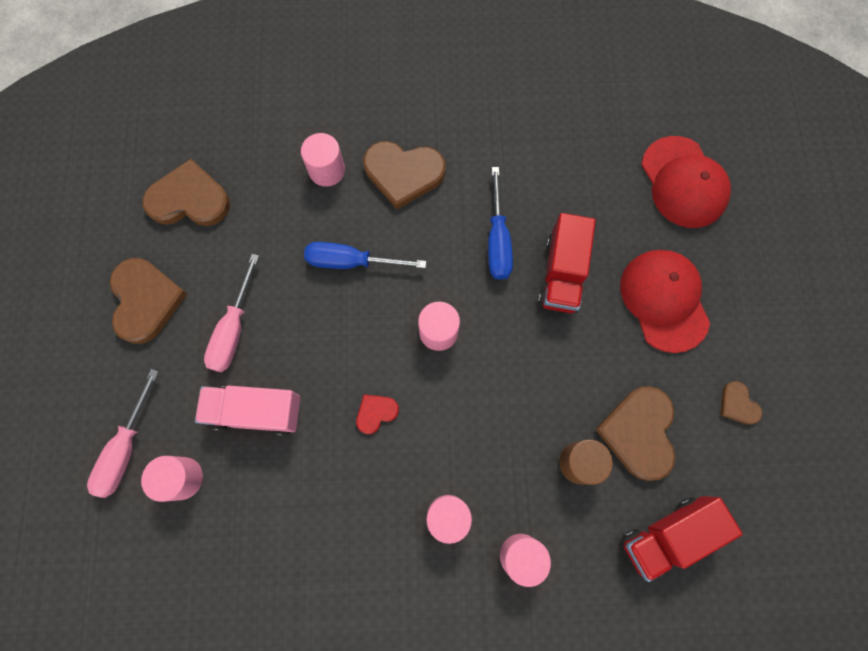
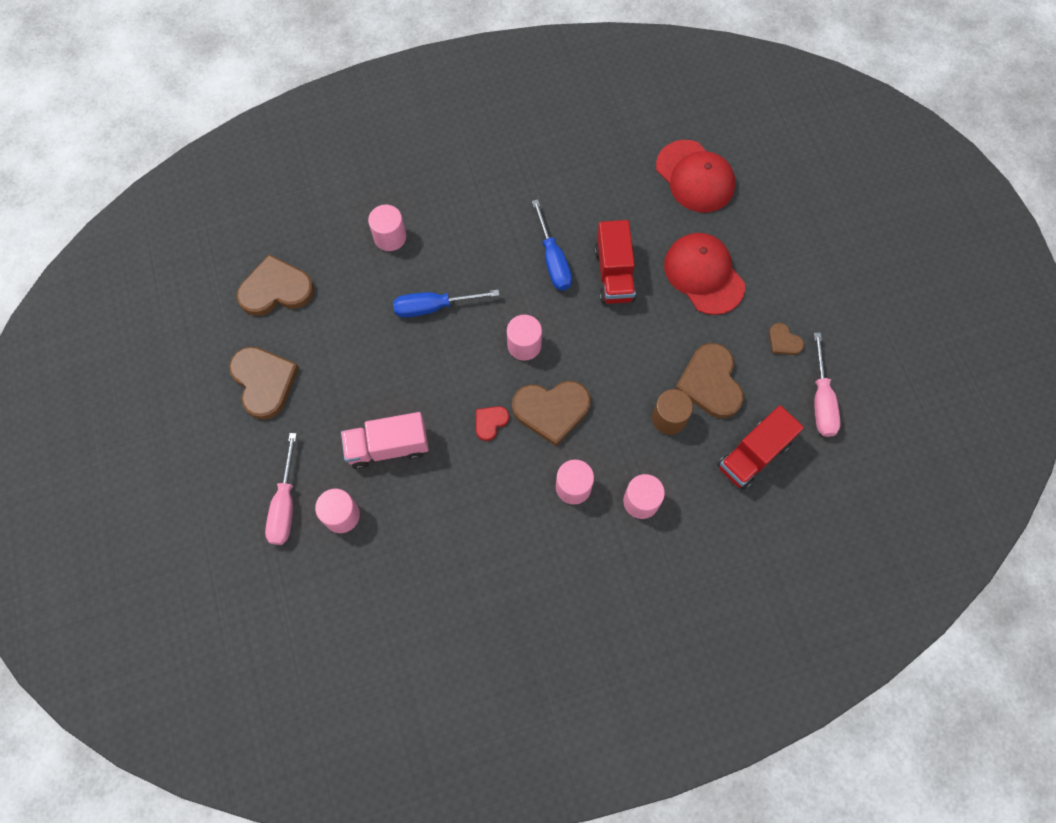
camera: 15 degrees left, 5 degrees down
(234, 329) = (349, 386): pink screwdriver -> pink screwdriver (821, 400)
(403, 173) = (457, 224): brown heart -> brown heart (551, 410)

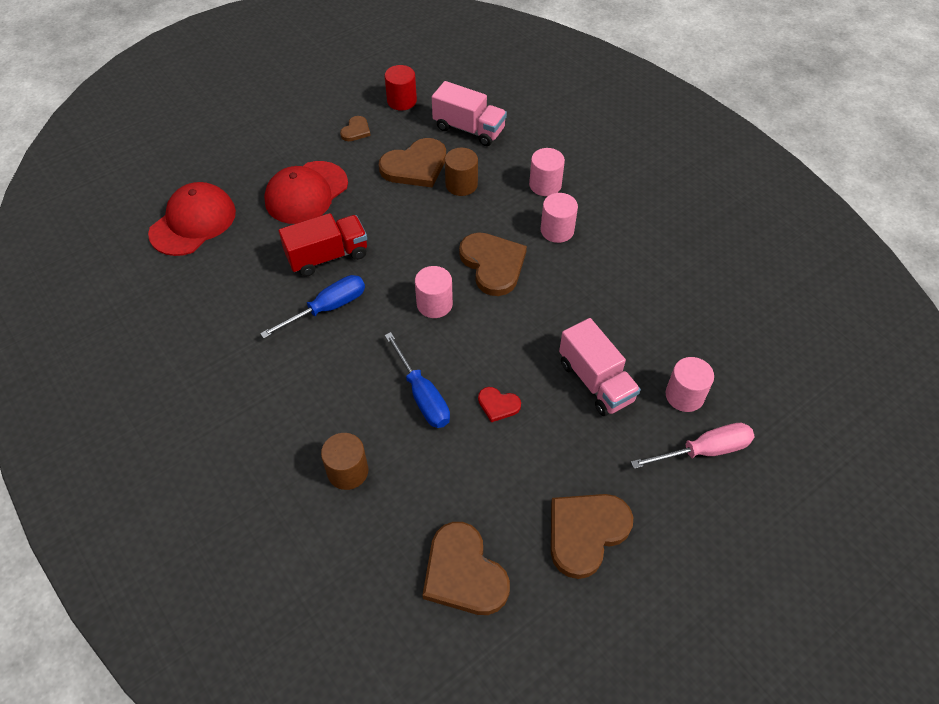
camera: 110 degrees left, 15 degrees down
(390, 237) = (348, 471): pink cylinder -> brown cylinder
(490, 422) = (527, 306): red heart -> red heart (498, 405)
(753, 455) = (469, 129): red truck -> pink truck
(821, 400) = (401, 101): pink screwdriver -> red cylinder

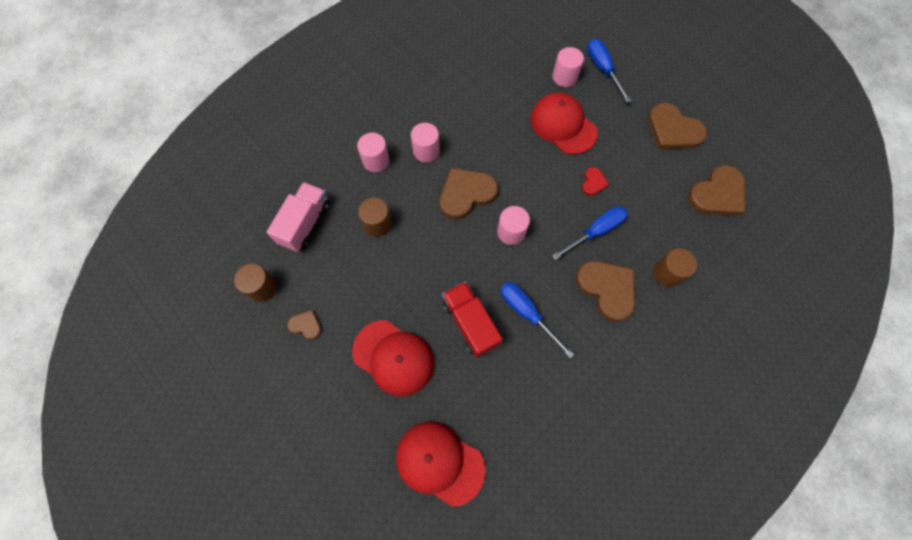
camera: 95 degrees left, 15 degrees up
(401, 101) = (262, 288): red cylinder -> brown cylinder
(415, 166) = (355, 264): brown heart -> brown heart (607, 289)
(595, 381) = (563, 125): pink truck -> red cap
(704, 451) = (602, 69): pink screwdriver -> blue screwdriver

